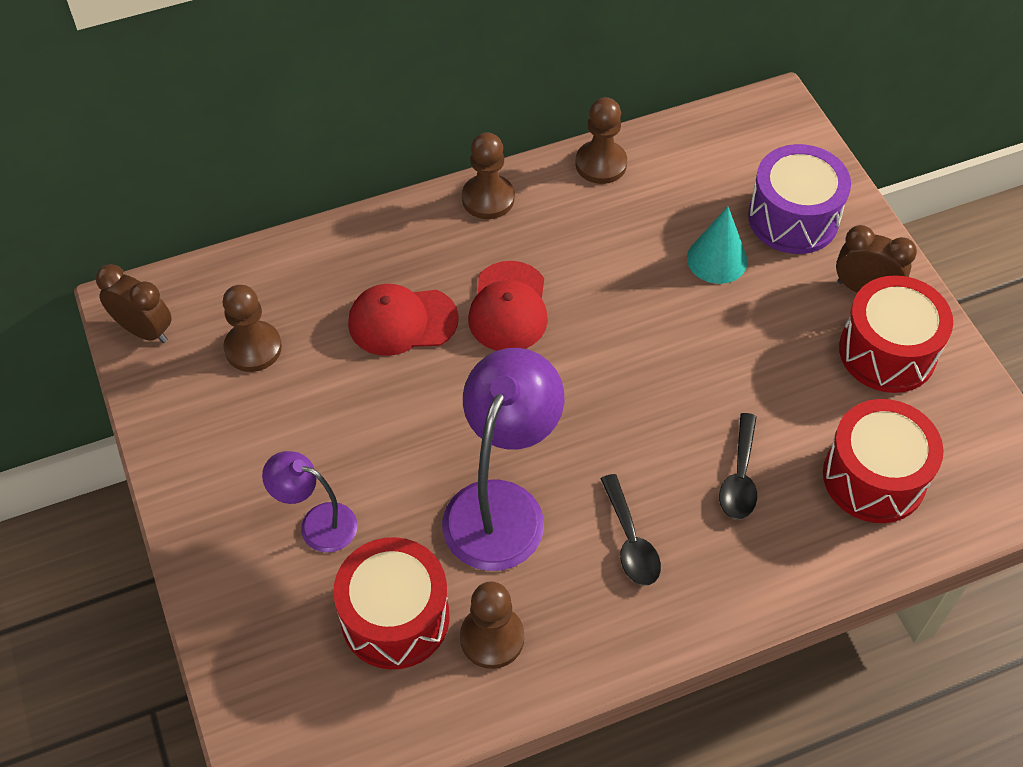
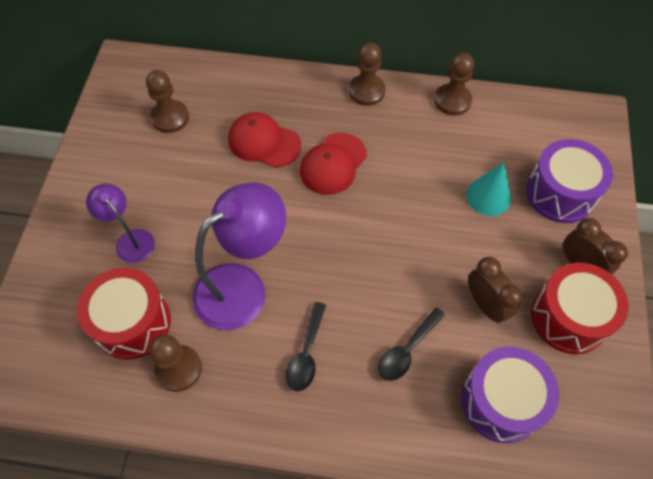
camera: 30 degrees right, 5 degrees up
(144, 330) = (121, 80): brown clock -> brown clock (485, 305)
(874, 477) = (501, 401): red drum -> purple drum

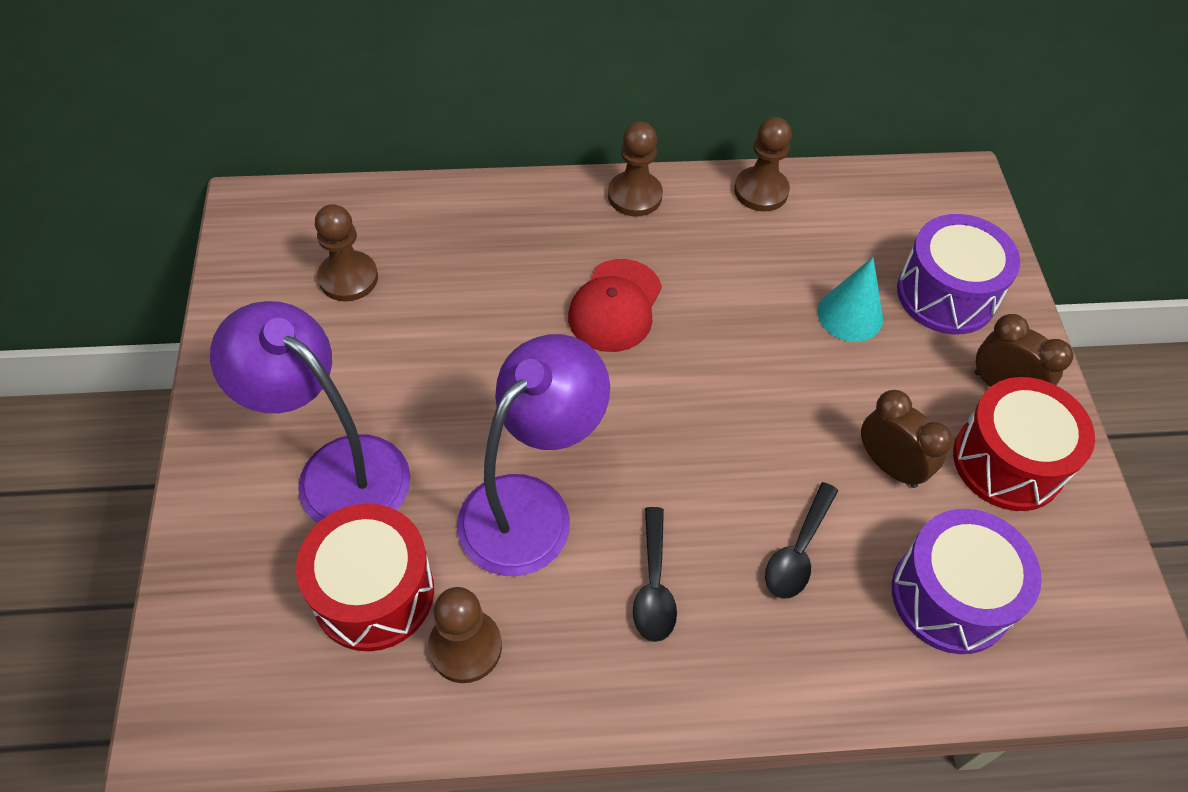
camera: 15 degrees left, 5 degrees down
(130, 240) = (336, 469): purple lamp -> purple lamp, size x1.82
(264, 142) = (503, 291): red cap -> none

